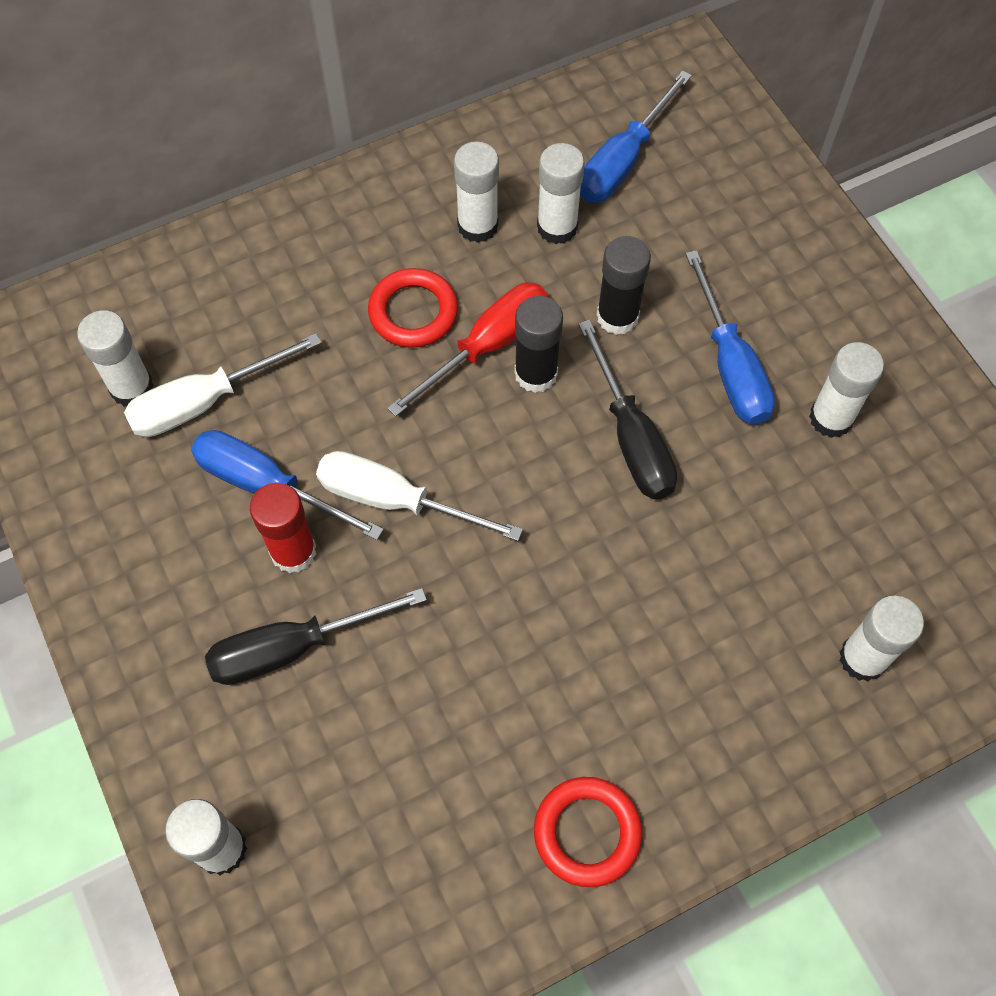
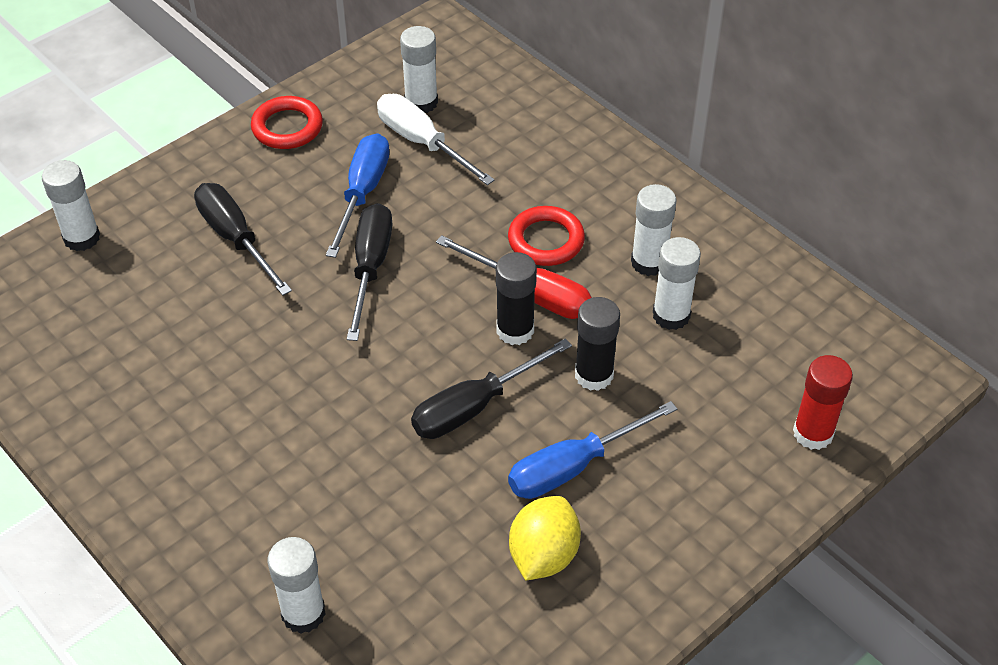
camera: 75 degrees right, 15 degrees down
(293, 551) = (312, 220): red glue stick -> red glue stick (813, 433)
(395, 500) = (370, 267): white screwdriver -> black screwdriver
(587, 832) = (118, 441): red ring -> red ring (287, 127)
(623, 161) = (766, 348): blue screwdriver -> none
(831, 418) = (543, 555): white glue stick -> yellow lemon

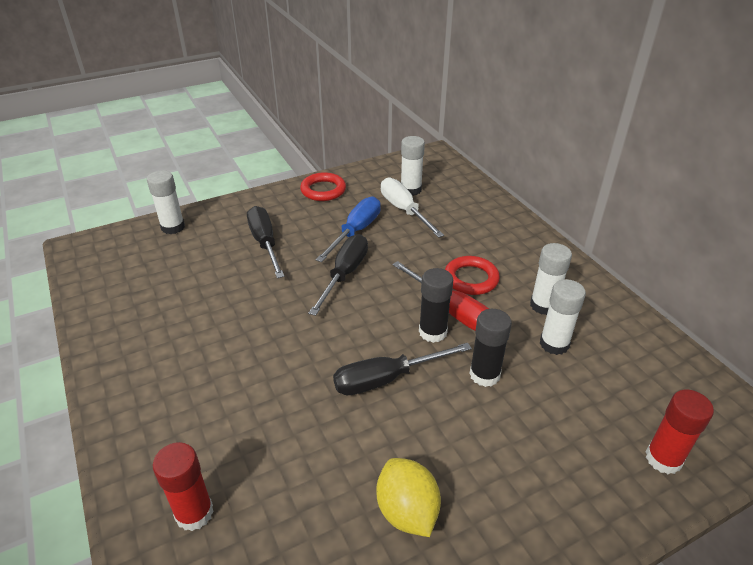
camera: 15 degrees right, 10 degrees down
(303, 613) = (194, 513): white glue stick -> red glue stick
(543, 555) = (407, 511): yellow lemon -> yellow lemon turned 60 degrees counterclockwise
(573, 467) = (451, 441): blue screwdriver -> none

